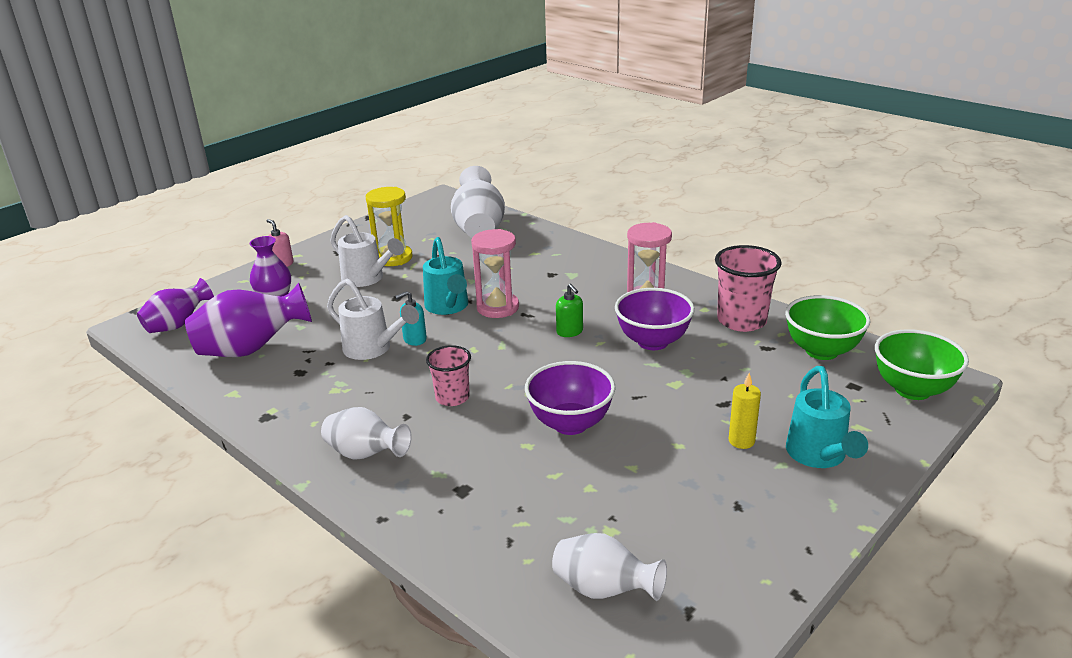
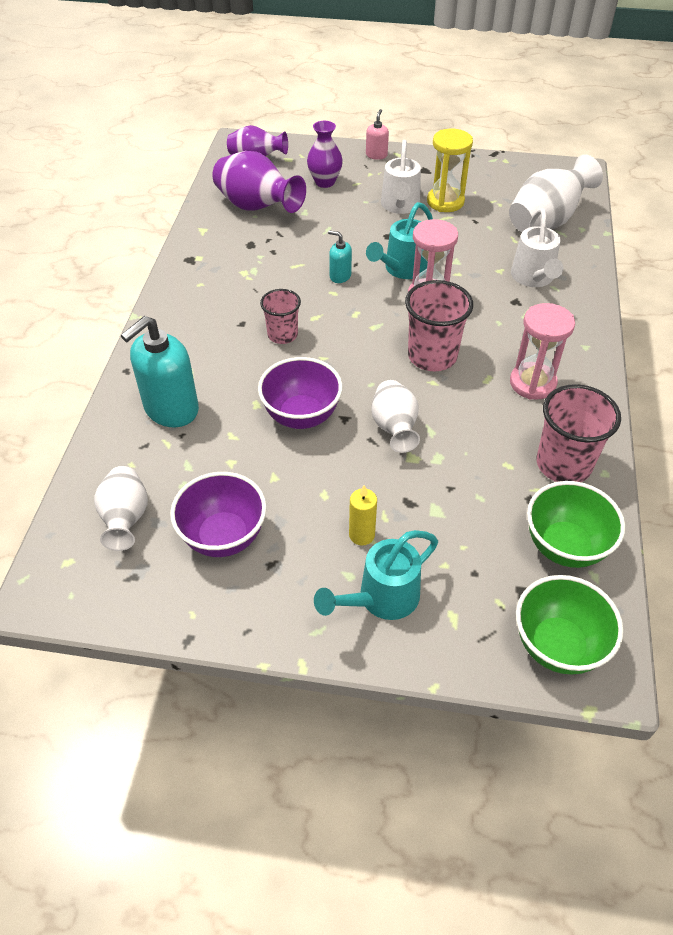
camera: 55 degrees right, 20 degrees up
(366, 454) = (184, 327): white vase -> white vase (394, 428)
(373, 349) = (308, 262): white watering can -> white watering can (533, 278)
(476, 504) = (171, 409): none -> turquoise soap dispenser
(569, 332) = (432, 356): green soap dispenser -> pink cup
(653, 342) = (466, 416): purple bowl -> purple bowl (223, 537)

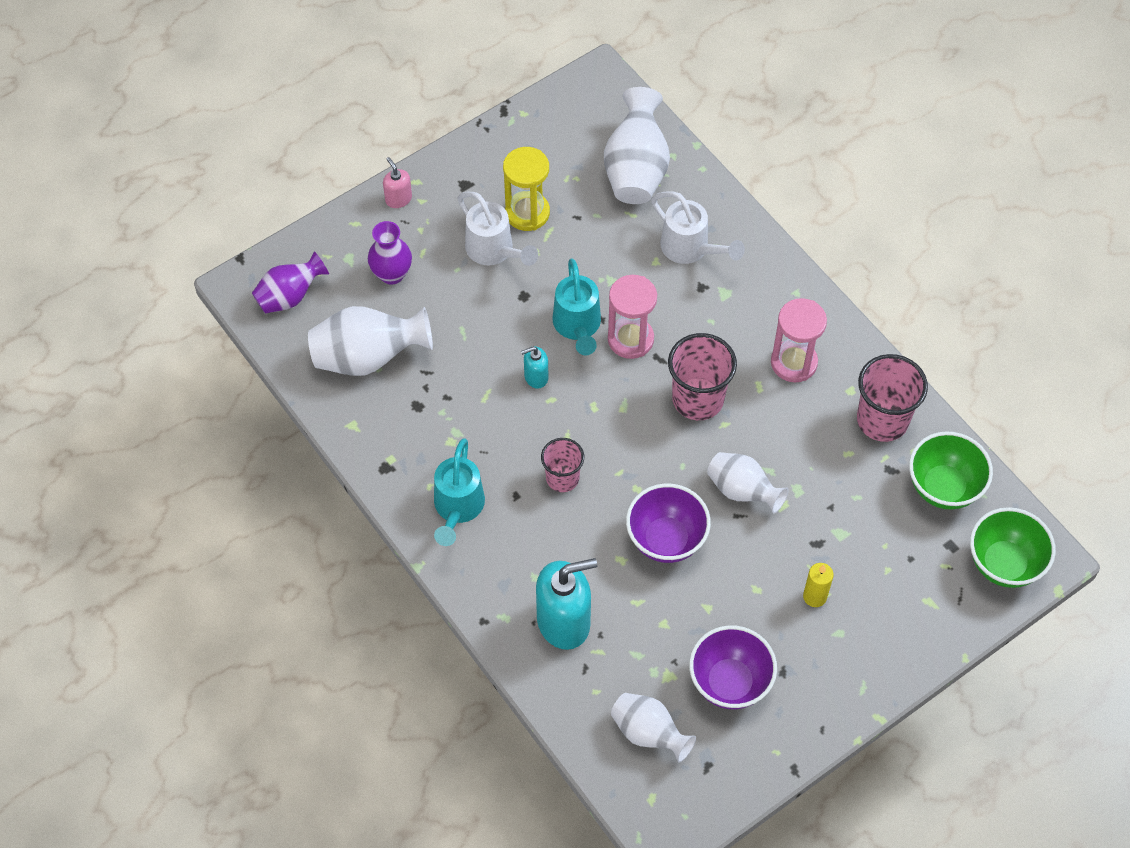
camera: 45 degrees left, 10 degrees up
(171, 409) = (564, 621): turquoise soap dispenser -> turquoise soap dispenser turned 105 degrees counterclockwise
(257, 207) = (368, 357): purple vase -> white vase
(381, 599) = (876, 630): turquoise watering can -> turquoise watering can (457, 508)

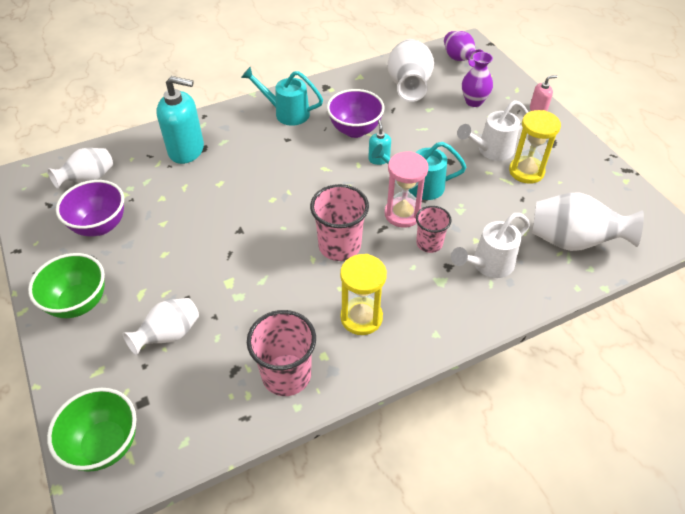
camera: 100 degrees right, 10 degrees down
(562, 478) = (293, 162): pink cup -> pink cup (429, 243)
(564, 621) = (186, 150): turquoise soap dispenser -> turquoise soap dispenser turned 75 degrees counterclockwise
(666, 540) = (225, 209): purple bowl -> purple bowl (355, 130)
(742, 491) = (249, 260): white vase -> white vase (169, 335)
(793, 362) = (361, 317): pink hourglass -> yellow hourglass
(815, 596) = (141, 289): yellow candle -> none
(943, 487) = (201, 410): green bowl -> green bowl (79, 303)

